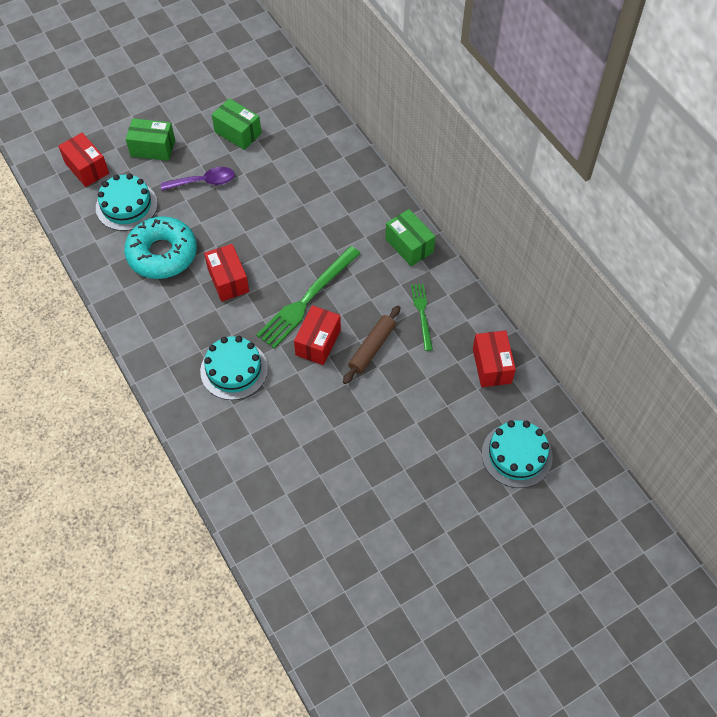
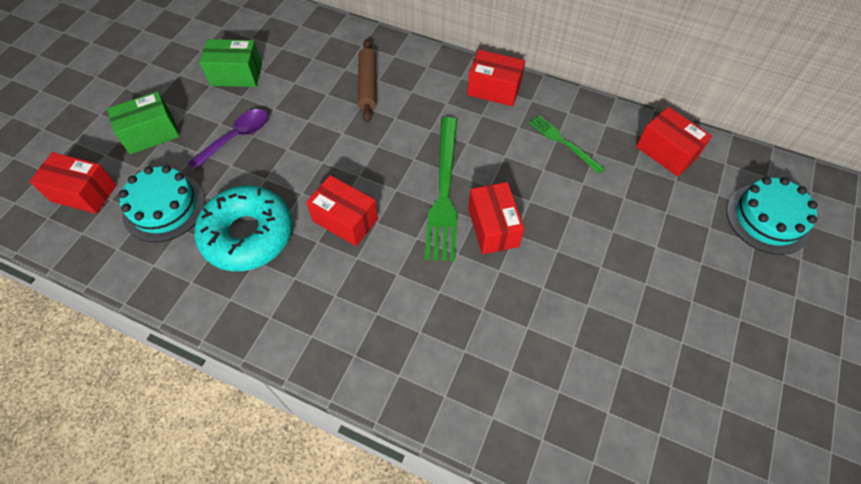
camera: 35 degrees left, 0 degrees up
(234, 370) = (432, 311): turquoise cake -> none
(372, 348) = (548, 201): brown rolling pin -> brown rolling pin (367, 85)
(409, 245) = (494, 89): green box -> red box

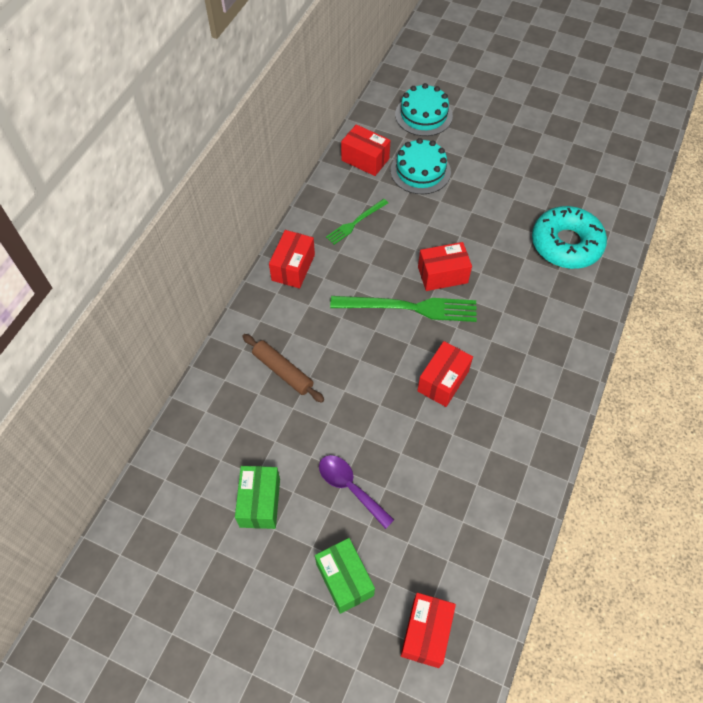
camera: 90 degrees left, 0 degrees up
(164, 207) = (439, 543): turquoise cake -> turquoise cake (420, 171)
(247, 235) = (464, 460): turquoise donut -> turquoise donut (566, 244)
(367, 85) = (282, 371): brown rolling pin -> brown rolling pin turned 45 degrees clockwise
(666, 152) = (365, 159): red box -> red box turned 75 degrees clockwise

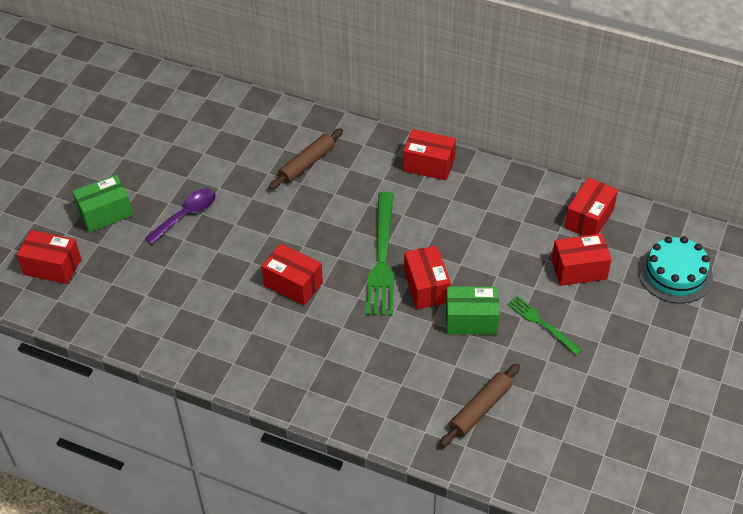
camera: 90 degrees right, 10 degrees down
(260, 502) = (179, 157): green box -> green box (471, 320)
(355, 222) = (493, 212): green fork -> green fork (542, 324)
(420, 171) = (579, 269): turquoise cake -> red box
(566, 244) = (480, 409): turquoise donut -> brown rolling pin

